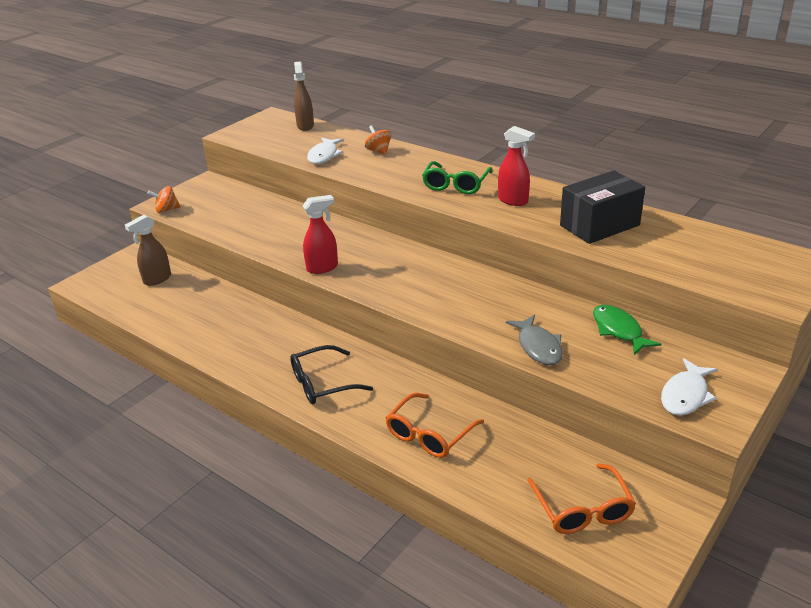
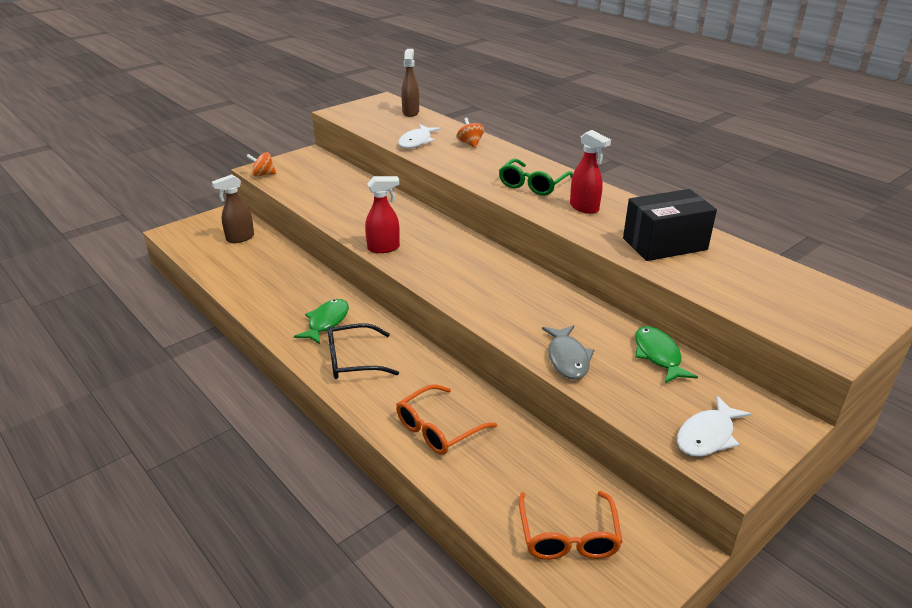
camera: 10 degrees right, 0 degrees up
(281, 350) = (326, 322): none -> green fish

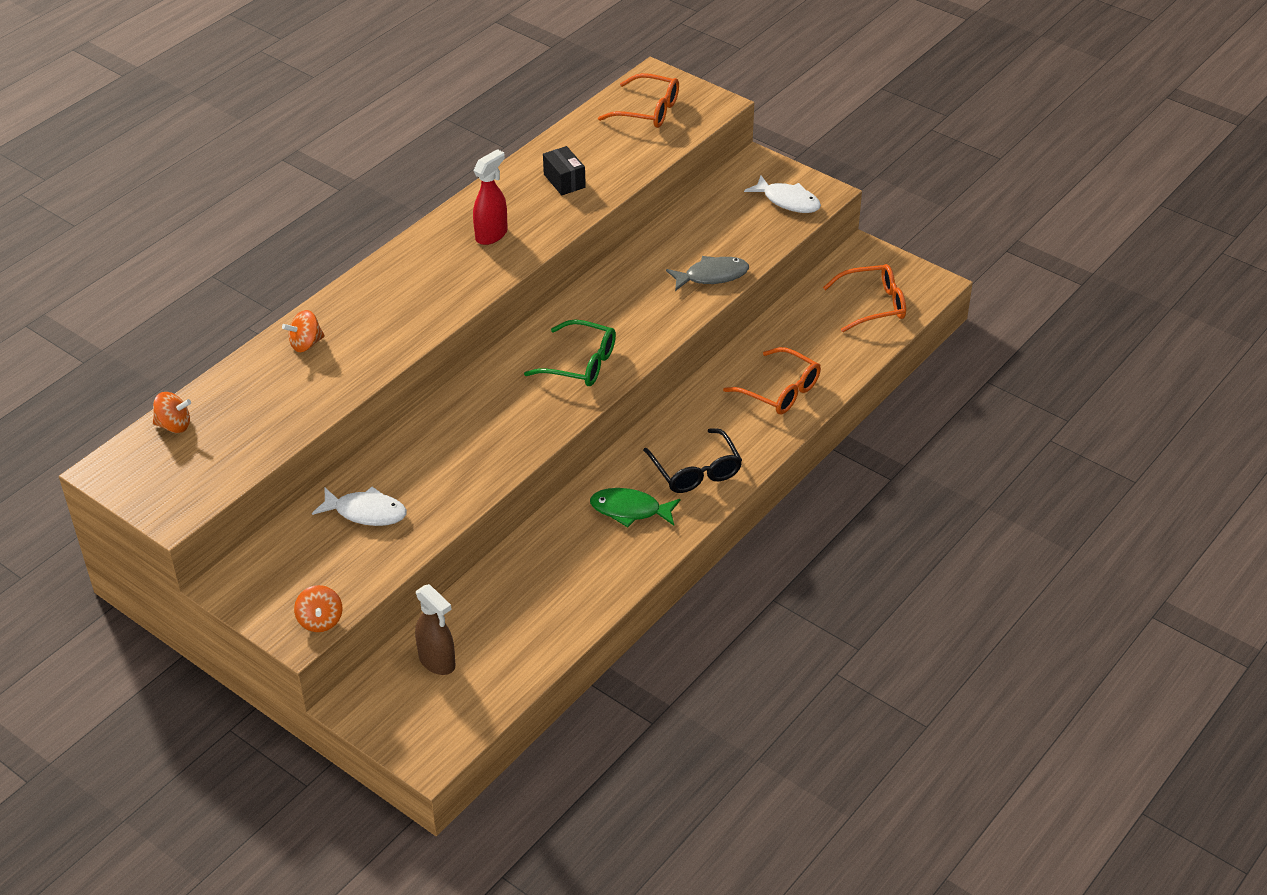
camera: 100 degrees left, 10 degrees up
(384, 248) = (532, 435): red spray bottle -> none
(411, 112) = (174, 425): brown spray bottle -> orange spinning top
(417, 141) = (302, 398): white fish -> white fish (366, 512)
(532, 185) = (437, 277): green glasses -> green glasses (581, 364)
(658, 355) = (690, 223): green fish -> none
(664, 244) = (564, 181): black box -> black box, size x0.55
(802, 301) = (649, 111): none -> orange glasses

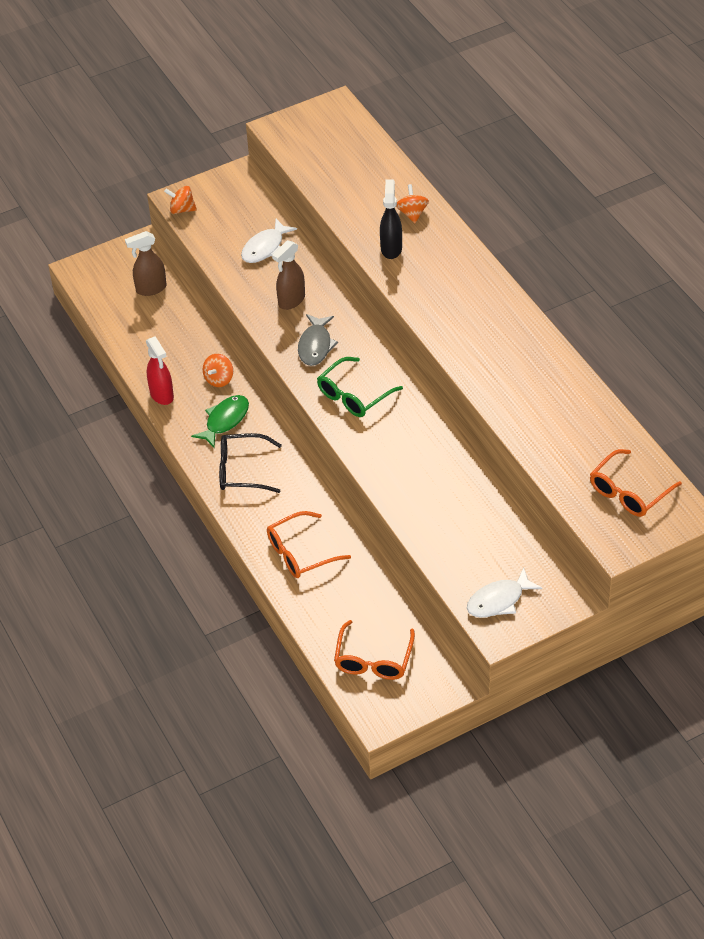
camera: 115 degrees right, 5 degrees up
(174, 425) = (362, 139): orange spinning top -> orange spinning top (219, 379)
(375, 344) = (391, 248): none -> black spray bottle
(452, 459) = (291, 301): none -> brown spray bottle
(492, 235) = (492, 341): red spray bottle -> red spray bottle (162, 395)
(564, 181) = (545, 404): black box -> none
(712, 276) = (418, 510): grey fish -> grey fish (315, 345)

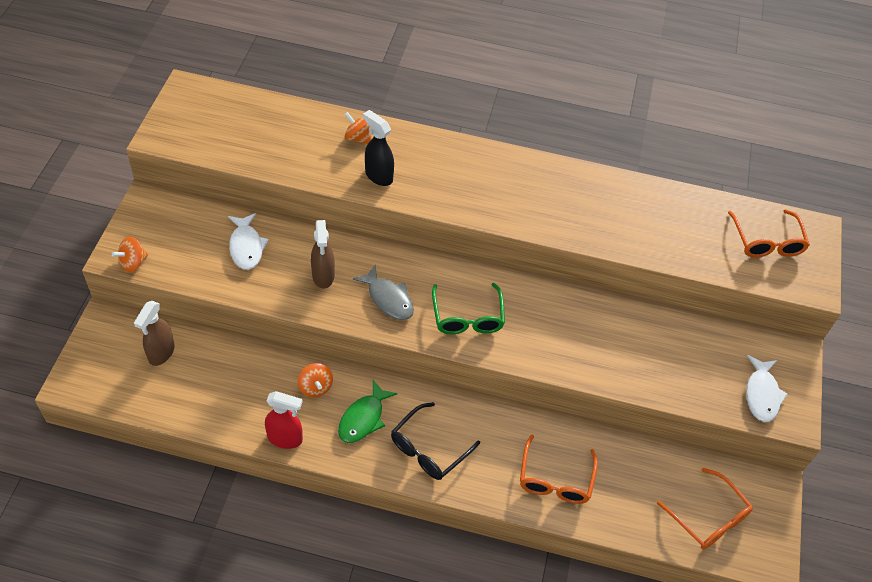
camera: 55 degrees left, 5 degrees up
(225, 420) = (363, 418): green fish -> green fish turned 135 degrees counterclockwise

